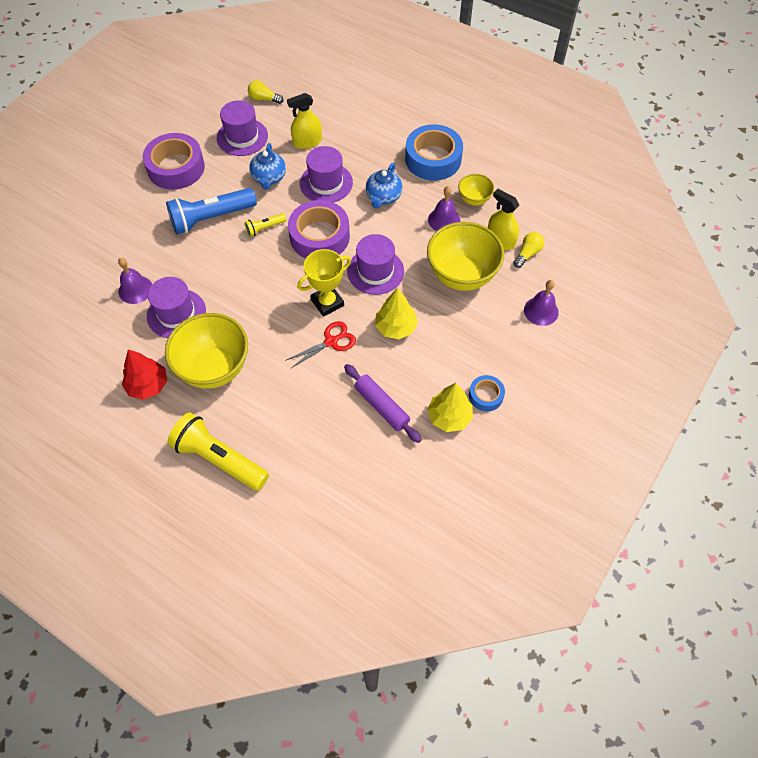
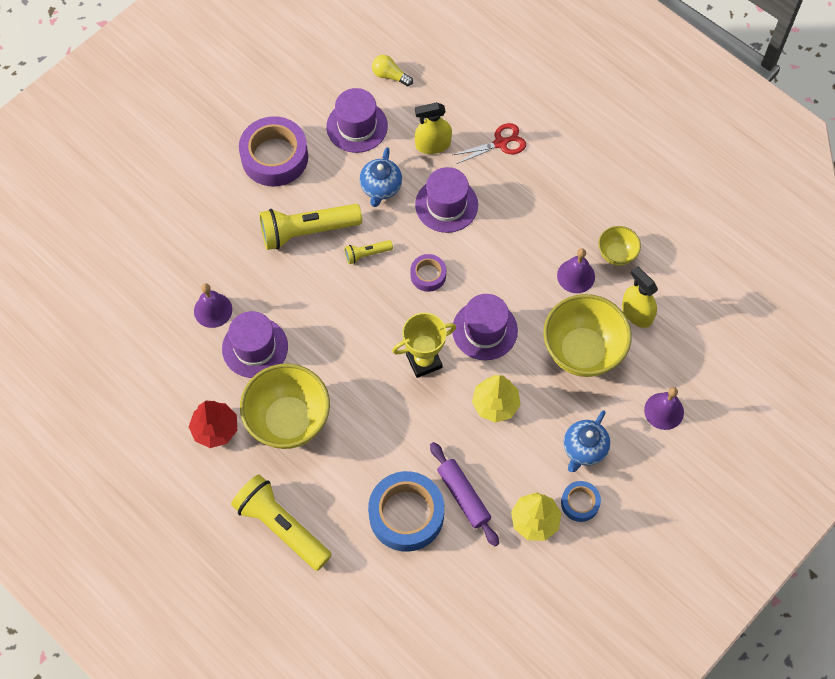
camera: 10 degrees right, 5 degrees up
(211, 218) = (307, 231): blue flashlight -> yellow flashlight
(319, 236) = (428, 275): purple tape -> purple tape, size x0.51
(331, 341) = (421, 410): red scissors -> red scissors (500, 143)
(383, 197) = (510, 234): blue teapot -> blue teapot (584, 449)
(433, 159) = (578, 191): blue tape -> blue tape (406, 515)
(527, 254) = (664, 336): yellow light bulb -> none

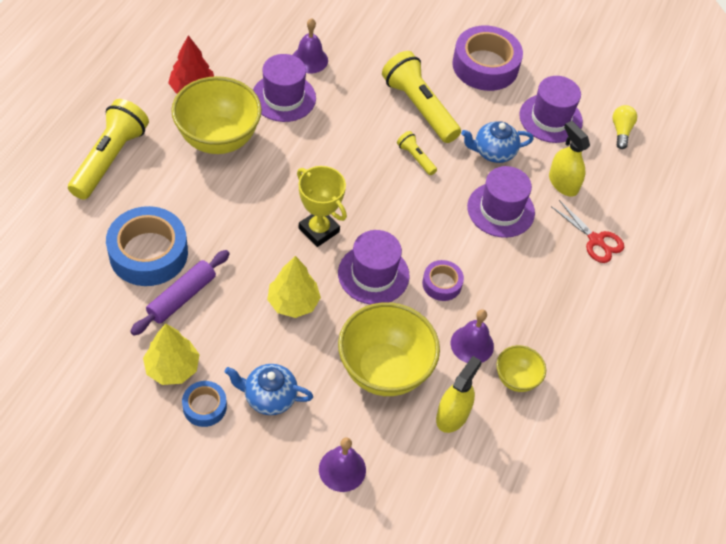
camera: 65 degrees right, 10 degrees down
(428, 275) = (415, 212): purple tape -> purple tape (442, 284)

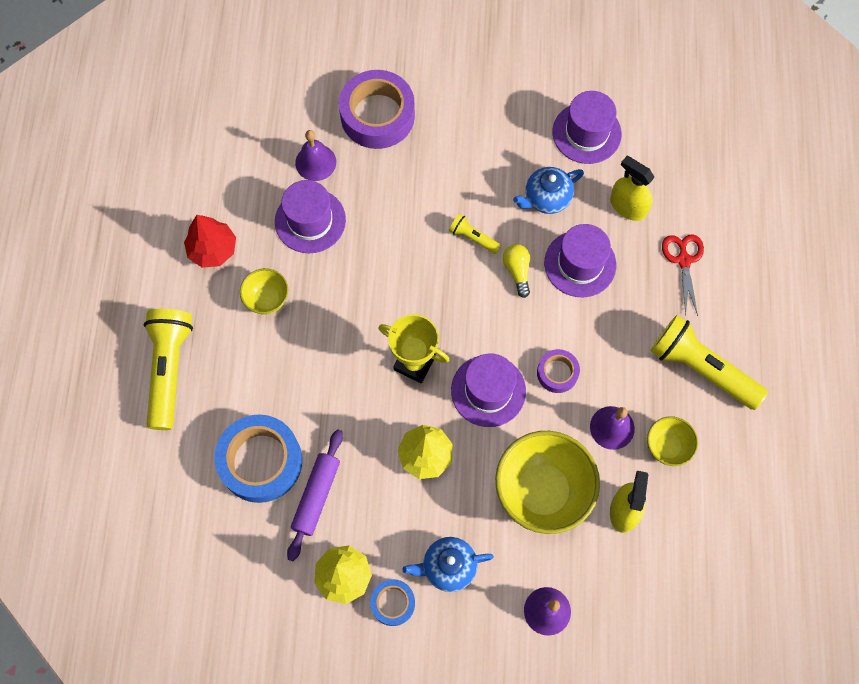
camera: 15 degrees left, 15 degrees up
(218, 139) = (267, 299): yellow bowl -> yellow bowl, size x0.50
(419, 107) = (451, 175): yellow flashlight -> yellow flashlight (701, 369)
(485, 65) = (496, 94): purple tape -> purple tape (377, 115)
(596, 240) = (683, 260): red scissors -> red scissors turned 120 degrees counterclockwise
(621, 131) = (661, 119): yellow light bulb -> yellow light bulb (517, 271)

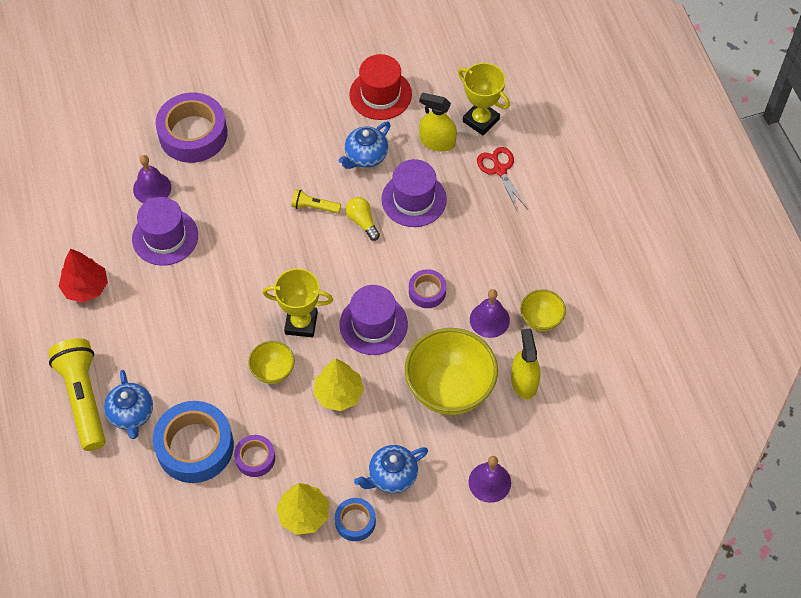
camera: 20 degrees left, 10 degrees down
(210, 403) = (131, 414): none -> blue teapot
(267, 299) = (150, 313): yellow bowl -> yellow bowl (273, 371)
(316, 496) = (255, 458): purple rolling pin -> purple tape
(586, 133) = (380, 94): purple hat -> red hat
(683, 197) = (481, 120): none -> yellow trophy
(701, 369) = (546, 250): yellow flashlight -> none

